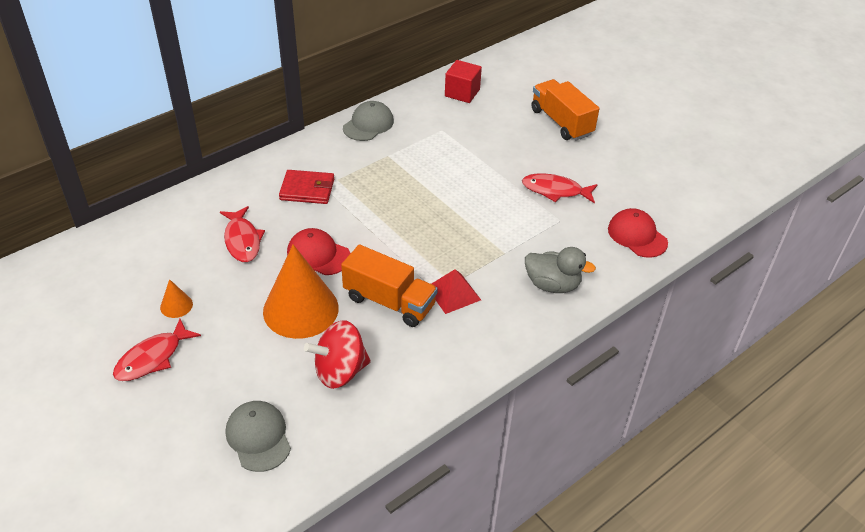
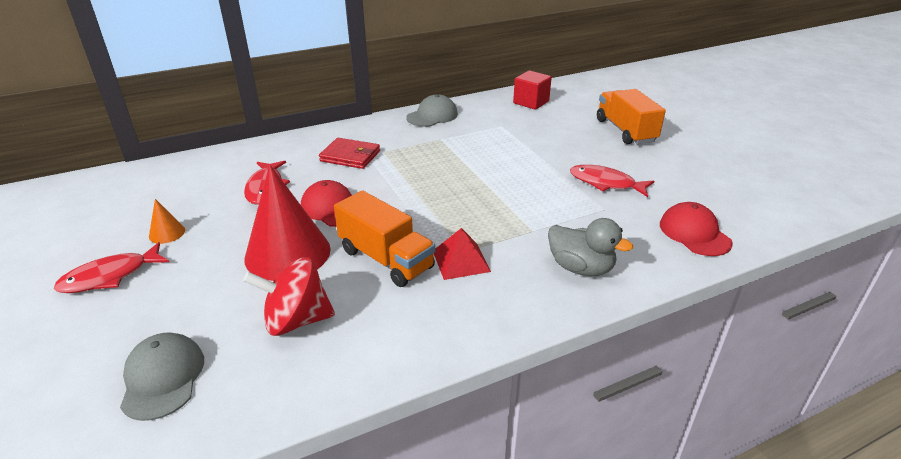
camera: 15 degrees right, 10 degrees down
(300, 309) = (288, 253): orange cone -> red cone

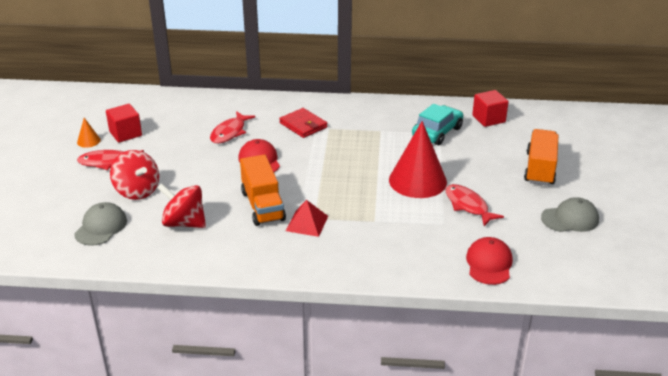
camera: 30 degrees right, 0 degrees up
(113, 230) = (125, 133): none -> red cube
(167, 233) = (153, 145): orange cone -> orange cone (88, 141)
(187, 301) = (137, 191): none -> red spinning top
(288, 253) = (209, 182): red cone -> red cone (417, 181)
(432, 116) = (394, 108): grey cap -> grey cap (570, 219)
(498, 125) = (437, 132): none -> turquoise car
(580, 268) = (379, 256): grey duck -> none

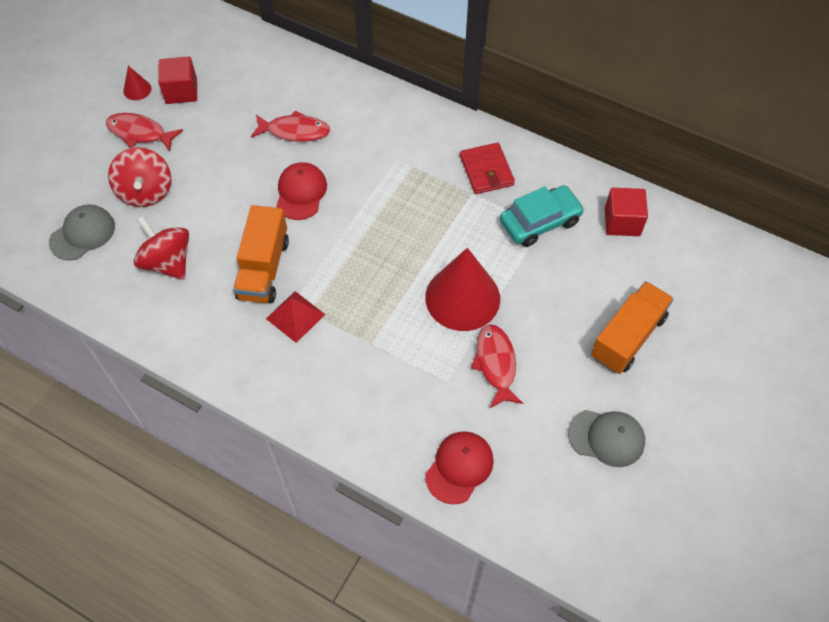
camera: 25 degrees right, 25 degrees up
(88, 141) = (137, 89): orange cone -> red cone
(230, 132) = (295, 131): red fish -> red fish turned 135 degrees counterclockwise
(303, 125) = (385, 149): red wallet -> red wallet (486, 170)

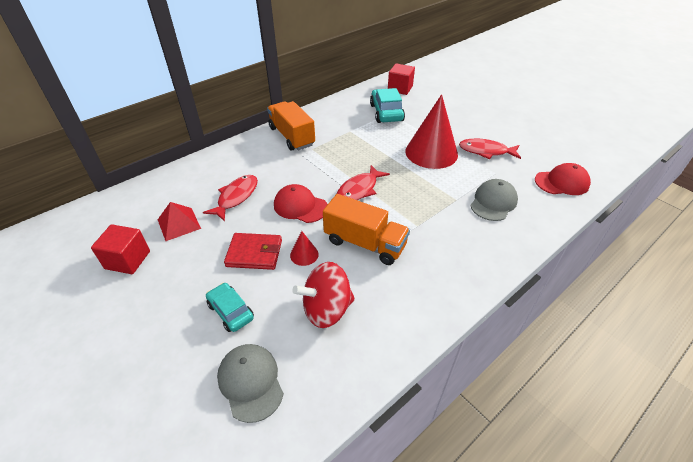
camera: 70 degrees left, 15 degrees down
(137, 89) = (92, 295): red cone -> red cone (304, 254)
(140, 133) = (151, 303): red fish -> red fish (359, 189)
(146, 192) = (231, 311): red spinning top -> turquoise car
(295, 316) = (419, 234): red pyramid -> red pyramid (179, 224)
(459, 467) = (562, 182): red cap -> red cap turned 120 degrees clockwise
(486, 170) = (335, 122): red wallet -> red wallet (254, 253)
(606, 437) = (543, 126): grey cap -> grey cap (493, 202)
(627, 337) = (478, 105): orange truck -> orange truck (292, 136)

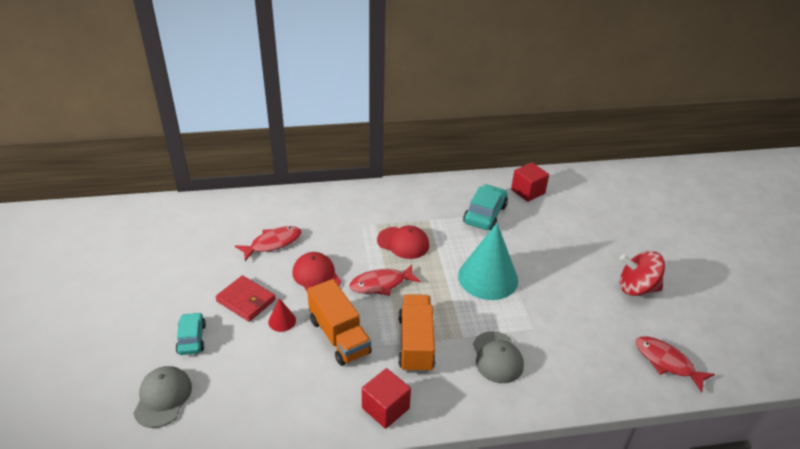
camera: 30 degrees right, 5 degrees down
(127, 260) = (156, 261): red cube -> red cube (385, 408)
(179, 224) = (212, 247): red pyramid -> none
(292, 136) = (369, 203): orange truck -> orange truck (416, 343)
(326, 309) = (259, 375): red spinning top -> red spinning top (637, 288)
(431, 152) = (488, 277): red cone -> turquoise cone
(486, 151) = (548, 302): red fish -> red fish (667, 362)
(493, 202) = (497, 357): grey cap -> grey cap turned 105 degrees clockwise
(562, 182) = (596, 373): red cap -> red cap (403, 243)

